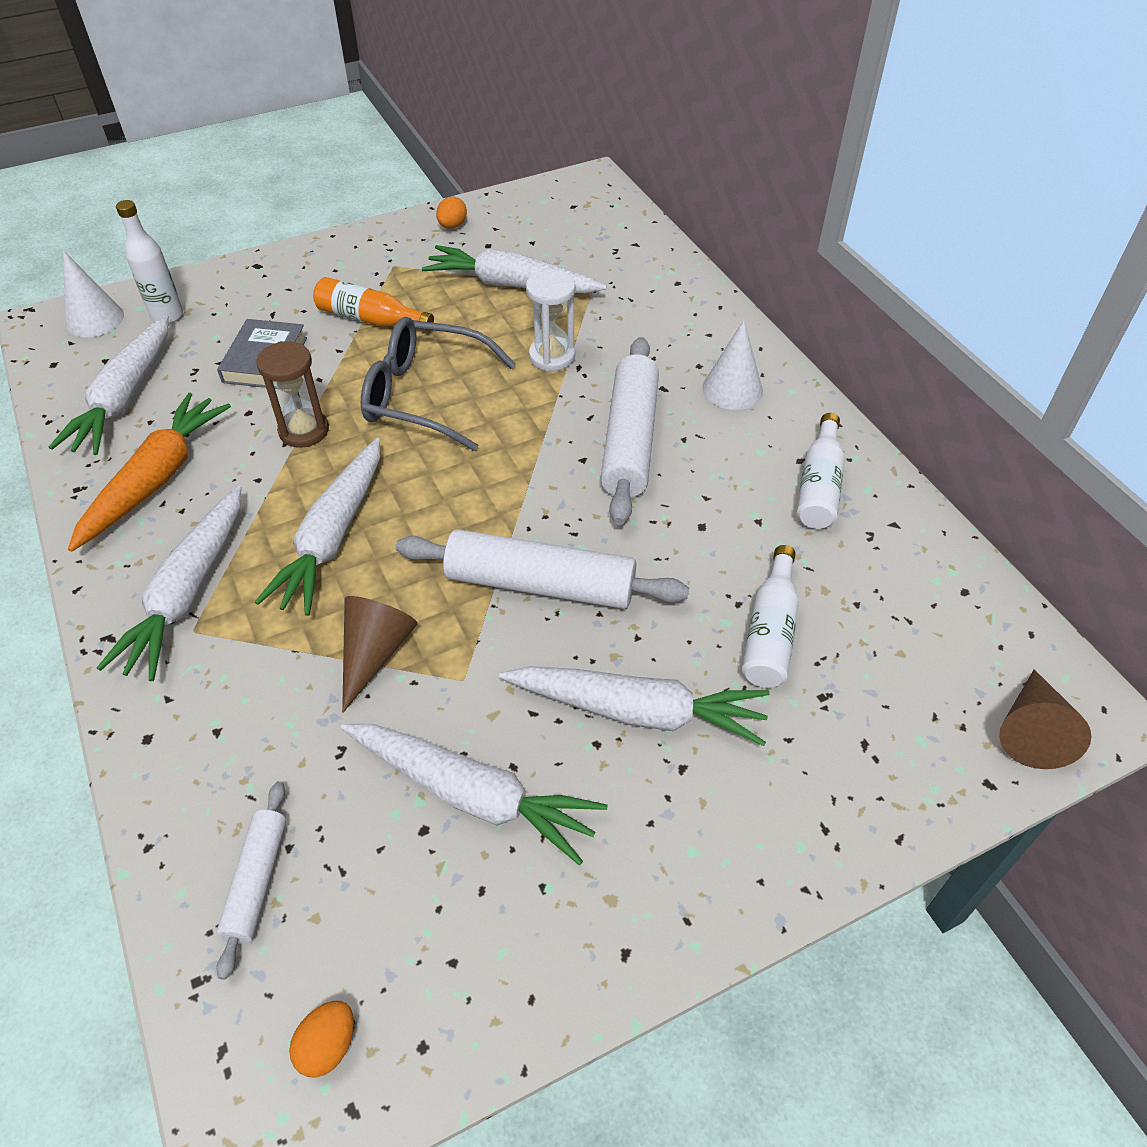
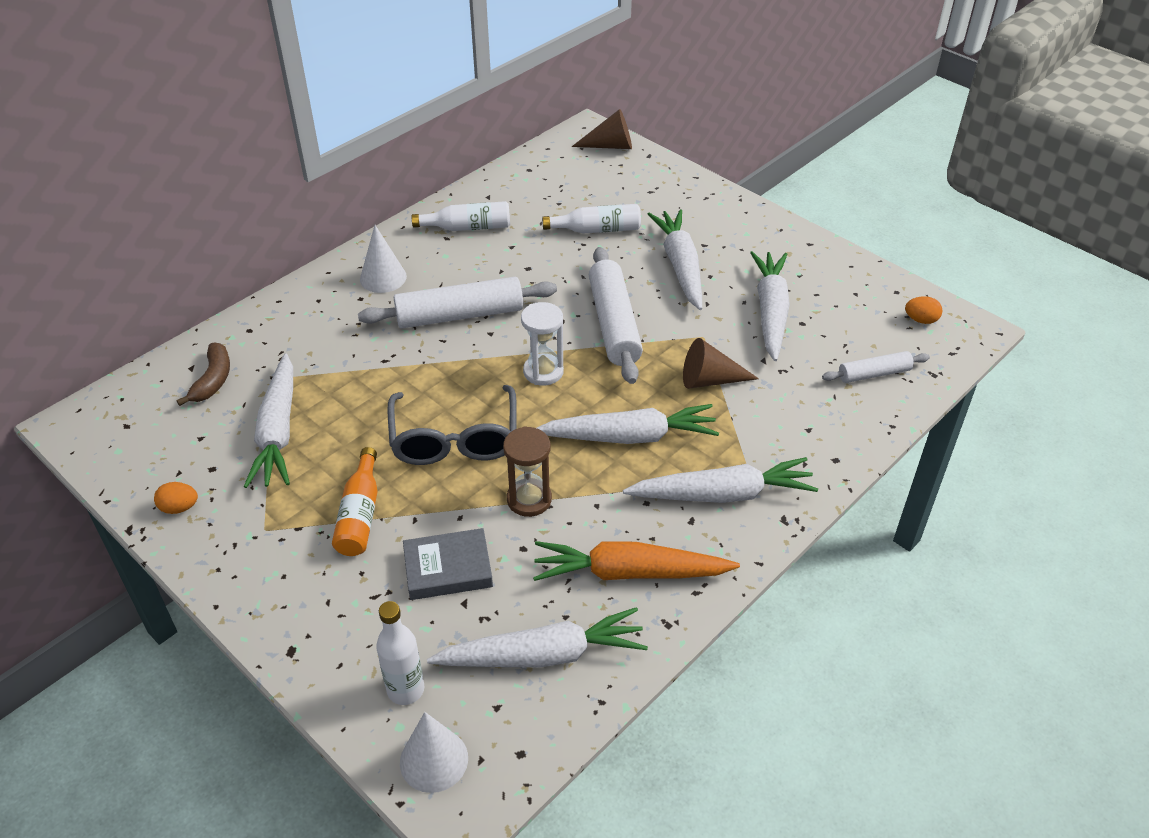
camera: 110 degrees left, 5 degrees down
(552, 356) = (376, 378): white hourglass -> white hourglass (543, 372)
(609, 255) = (213, 380): none -> brown banana

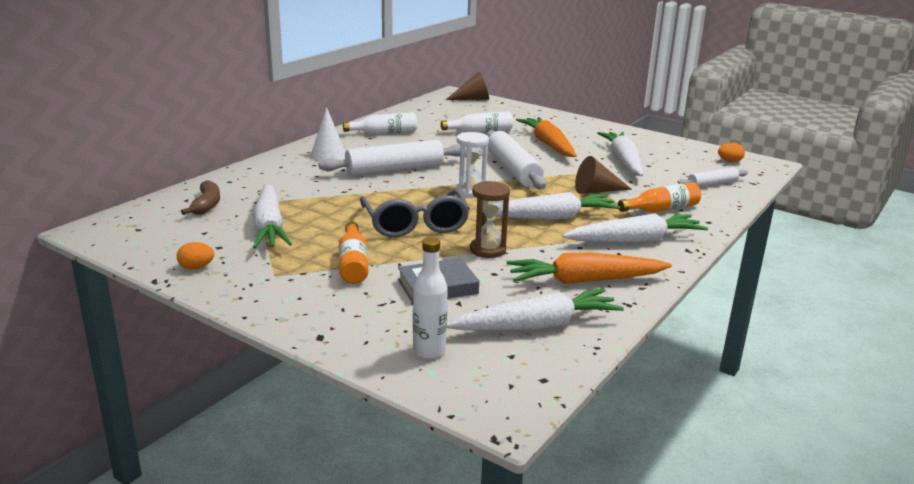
camera: 10 degrees left, 20 degrees down
(434, 760) = (470, 388): white cone -> none
(680, 266) = (548, 144): white carrot -> orange carrot
(782, 427) = (661, 209): none -> orange bottle

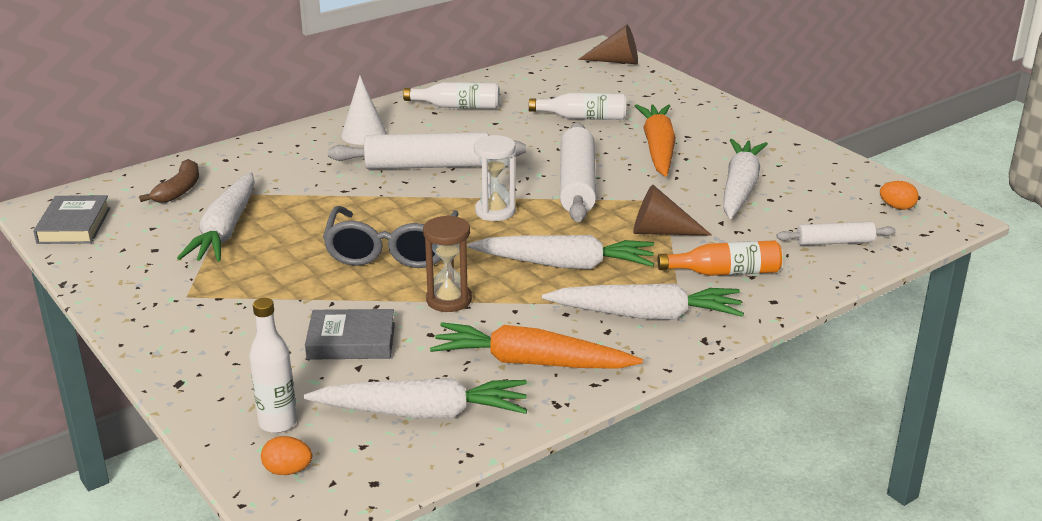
camera: 20 degrees right, 5 degrees up
(131, 239) = (74, 225): none -> grey book
(196, 267) = (114, 273): orange egg -> orange egg (288, 470)
(353, 263) = (281, 294): orange bottle -> none

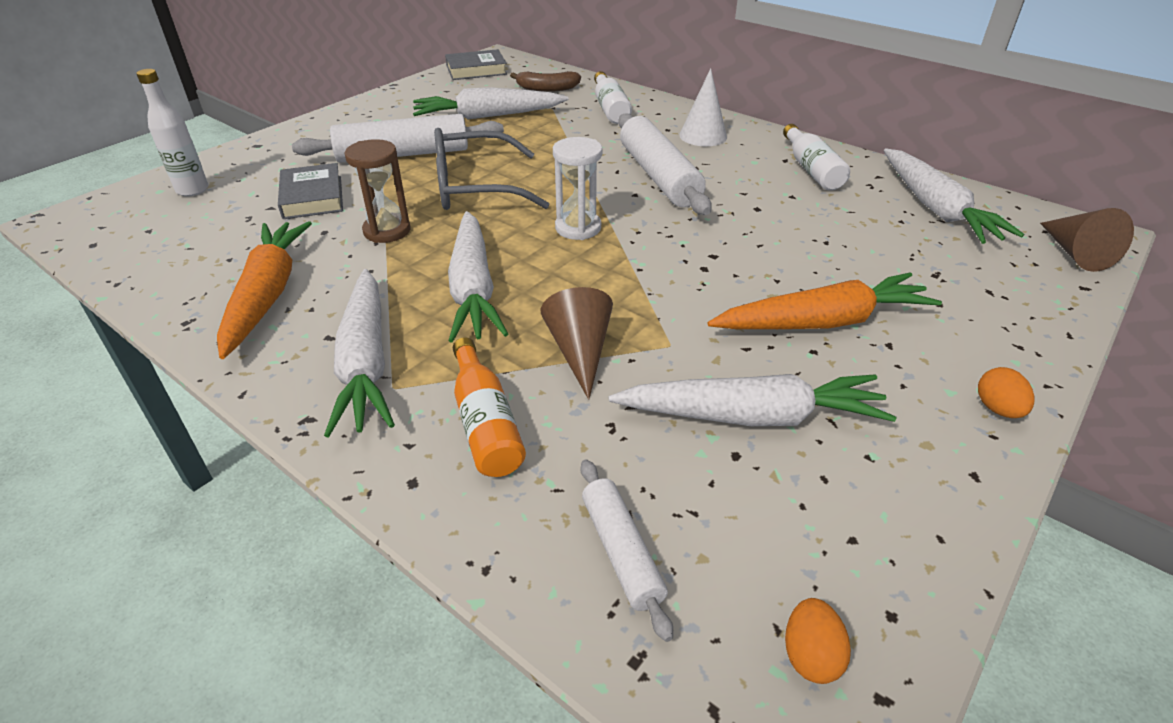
camera: 75 degrees right, 10 degrees up
(288, 470) = (125, 206): orange egg -> orange egg (997, 409)
(423, 413) = (190, 249): white carrot -> white carrot (936, 208)
(577, 184) = (674, 270): white rolling pin -> white rolling pin (403, 154)
(583, 117) = (863, 250): white bottle -> white bottle (610, 108)

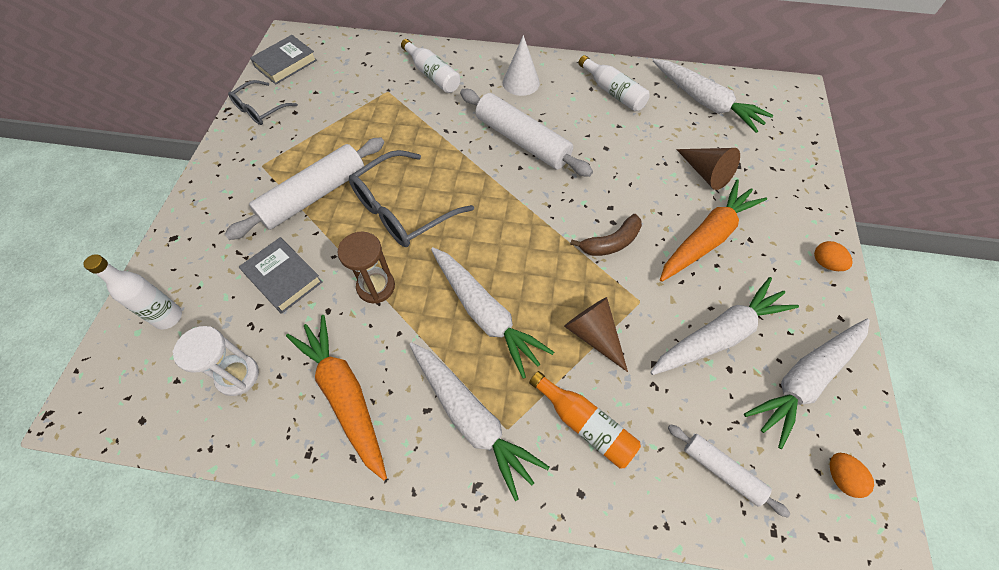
camera: 30 degrees left, 20 degrees up
(420, 91) = (260, 110): none -> grey glasses
(487, 116) = (344, 121): white carrot -> white carrot (804, 380)
(547, 89) = (365, 67): brown banana -> brown banana (611, 242)
(578, 228) = (508, 220): white hourglass -> white hourglass (238, 376)
(1075, 253) = (795, 113): brown cone -> brown cone (705, 173)

